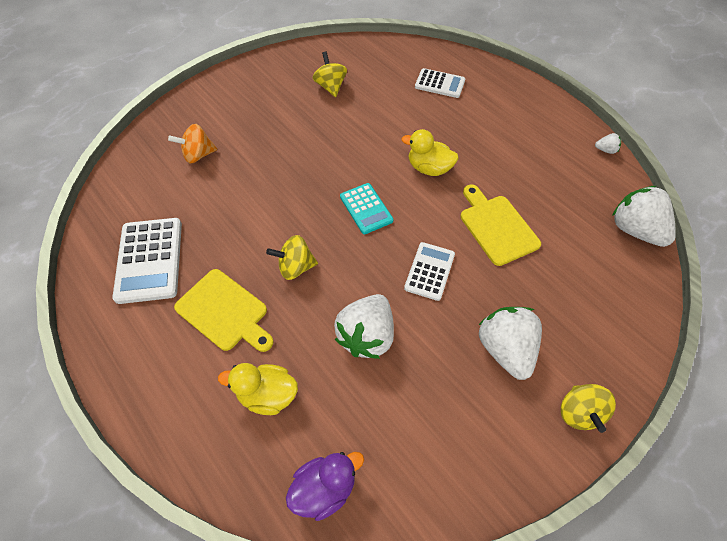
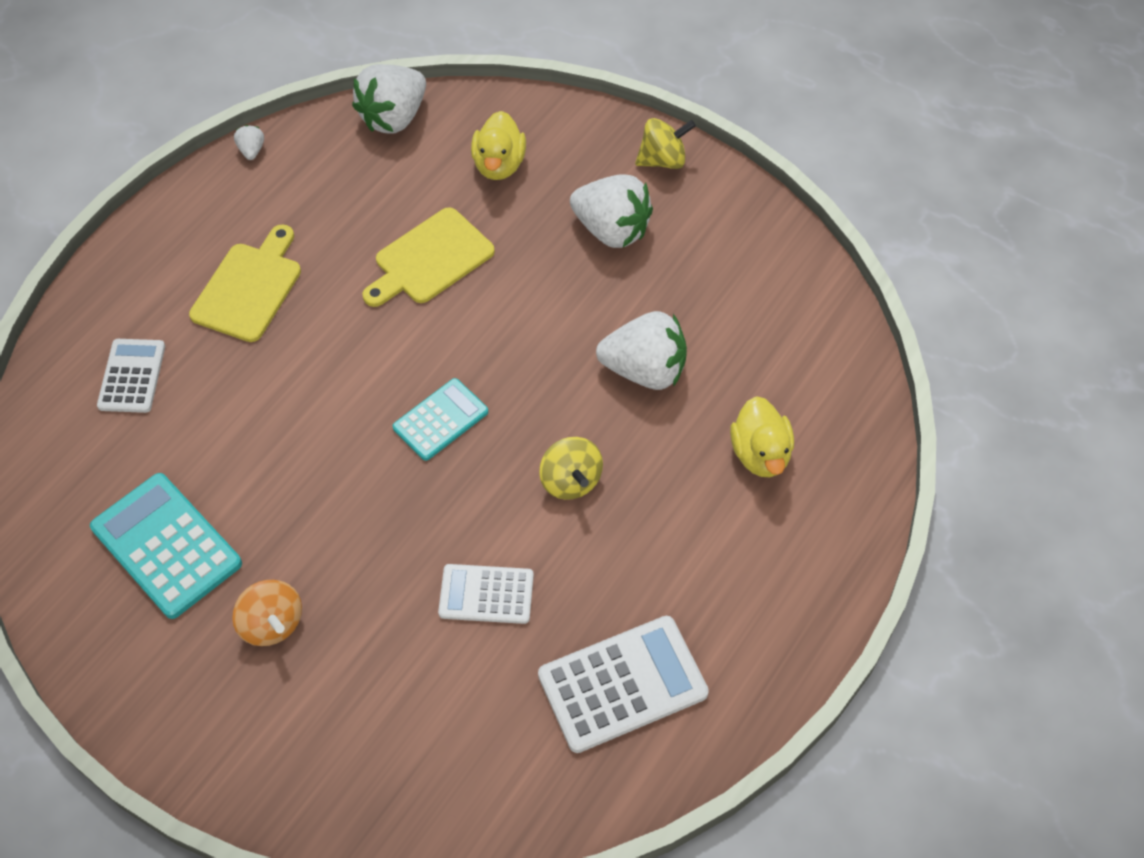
camera: 105 degrees left, 0 degrees up
(198, 155) = (389, 707): orange spinning top -> orange spinning top (272, 624)
(224, 312) = (670, 544): yellow cutting board -> yellow cutting board (249, 288)
(324, 488) = (836, 366): purple duck -> none
(330, 86) = (166, 546): yellow spinning top -> turquoise calculator
(429, 168) = (338, 356): yellow duck -> yellow duck (499, 165)
(429, 271) = (527, 322): white calculator -> white calculator (486, 594)
(505, 349) = (611, 230): white strawberry -> white strawberry turned 120 degrees counterclockwise

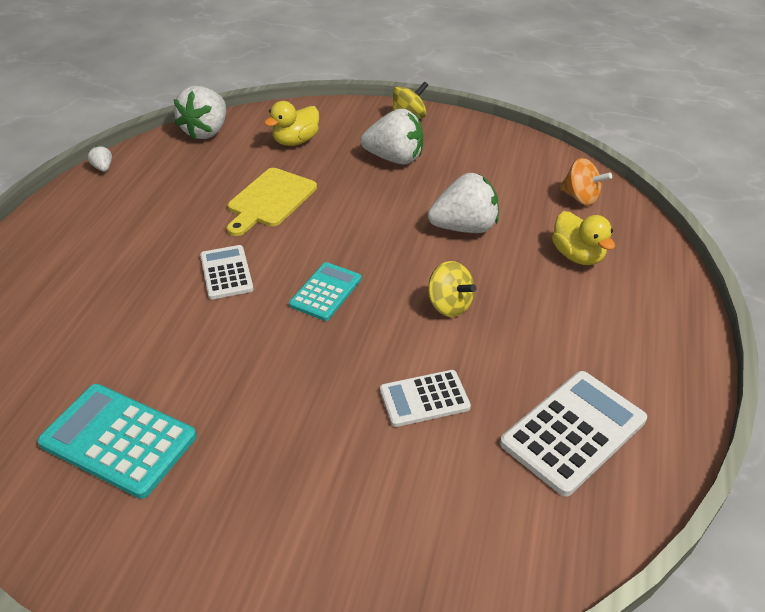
camera: 20 degrees left, 15 degrees down
(132, 376) = (46, 324): white calculator -> white calculator (226, 273)
(249, 288) = (131, 246): yellow cutting board -> none
(272, 624) = (243, 474): orange spinning top -> orange spinning top (580, 198)
(499, 165) = (296, 141): yellow duck -> yellow duck turned 60 degrees clockwise

